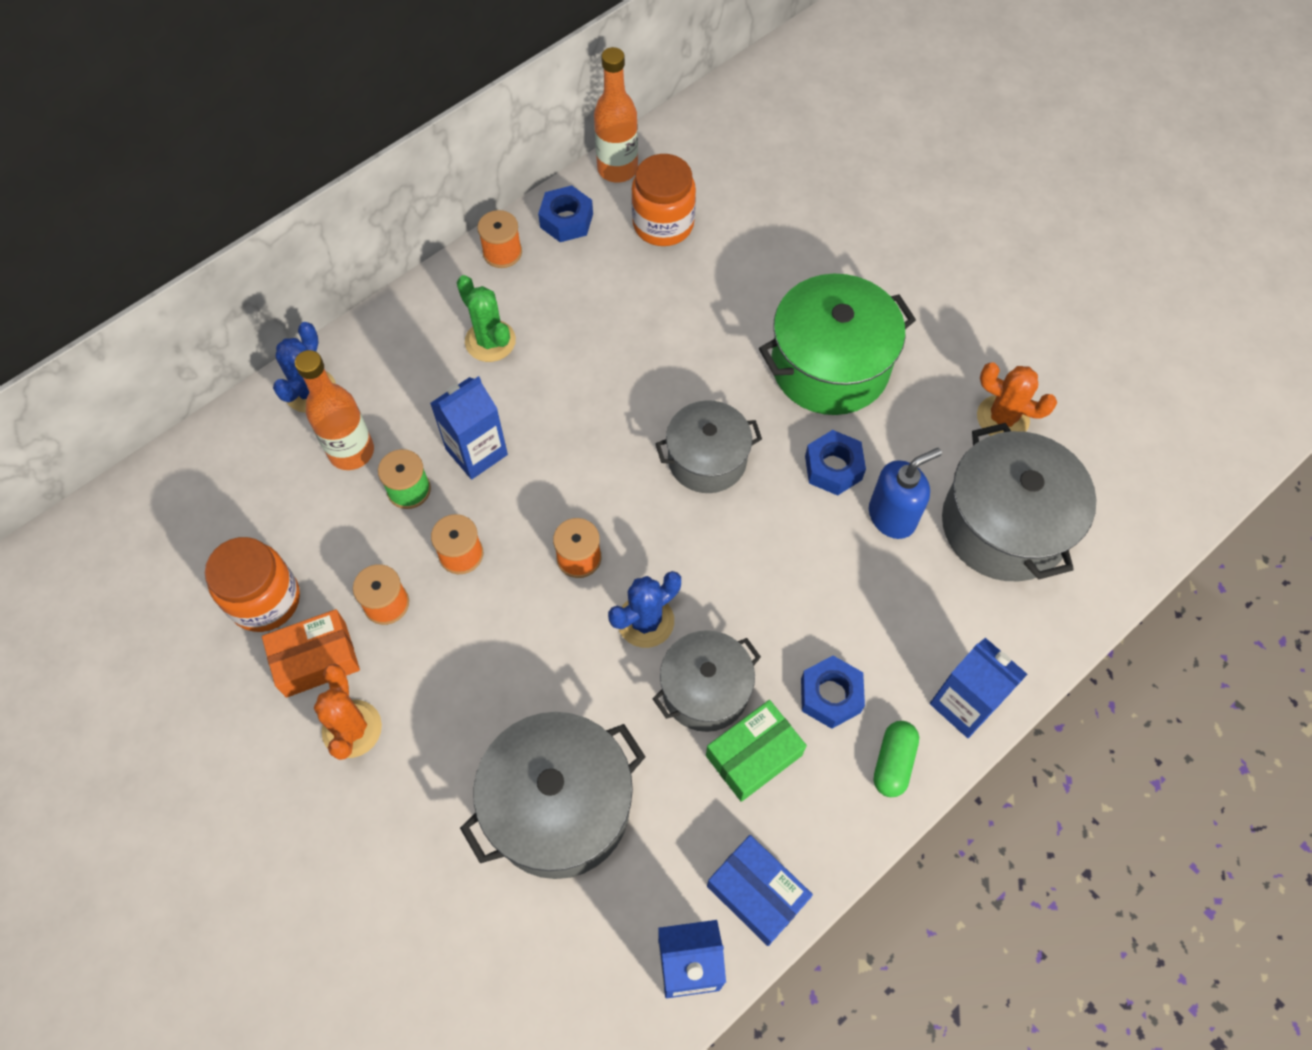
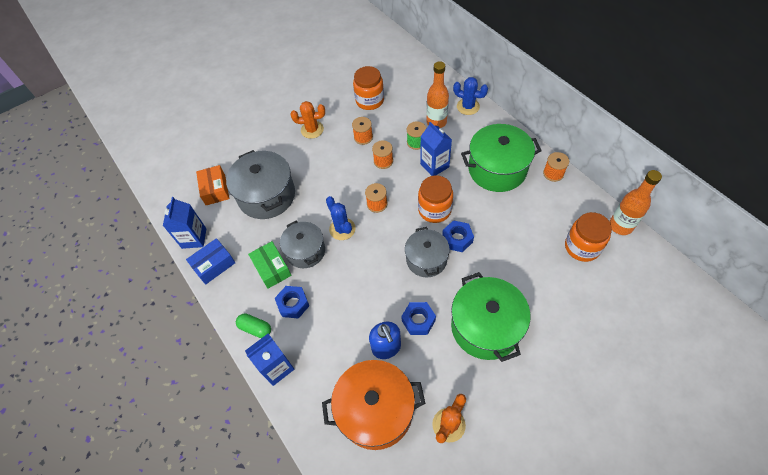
camera: 100 degrees right, 5 degrees down
(316, 659) = (342, 117): orange box -> orange box (215, 189)
(490, 341) = (497, 169): green cactus -> green pot
(566, 220) = (578, 201): blue nut -> blue nut (457, 239)
(591, 449) = (434, 210): none -> orange jar
(1004, 525) = (375, 410): grey pot -> orange pot

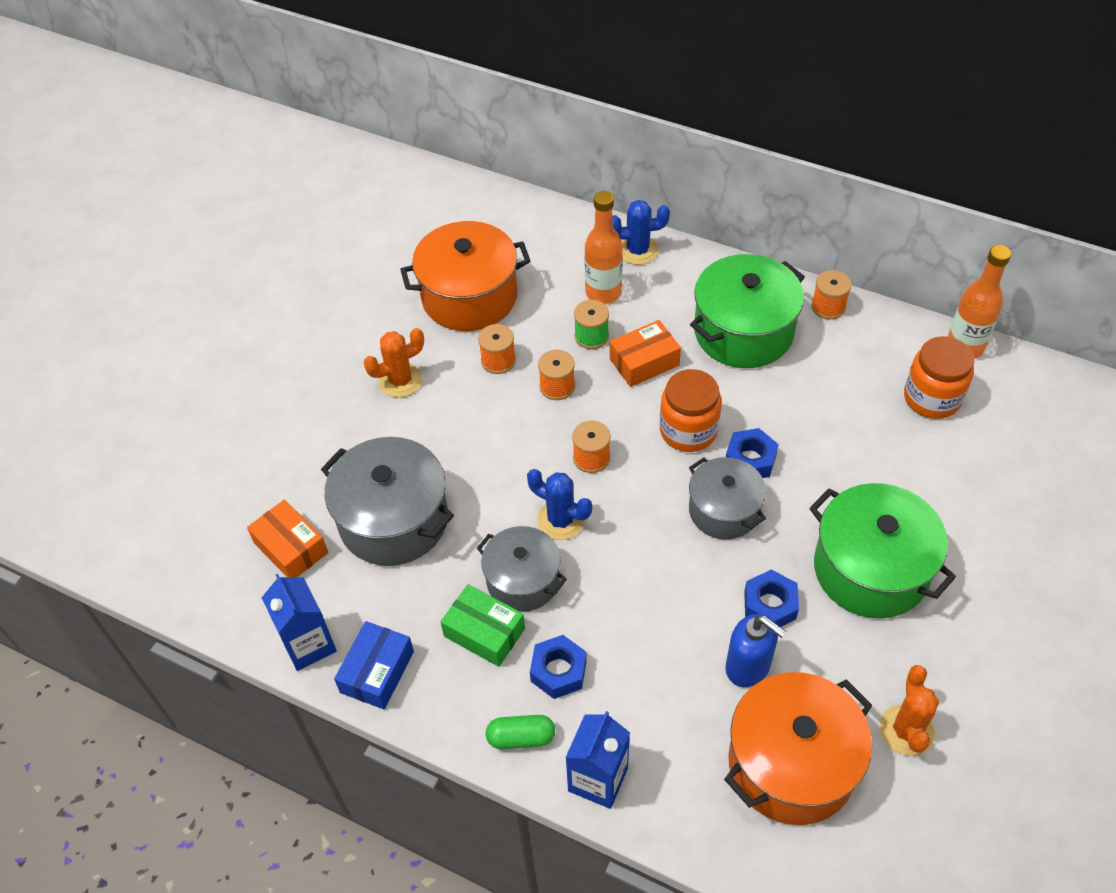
camera: 30 degrees left, 5 degrees down
(369, 100) = (469, 296): orange jar -> orange pot
(434, 165) = (644, 362): blue carton -> orange box

